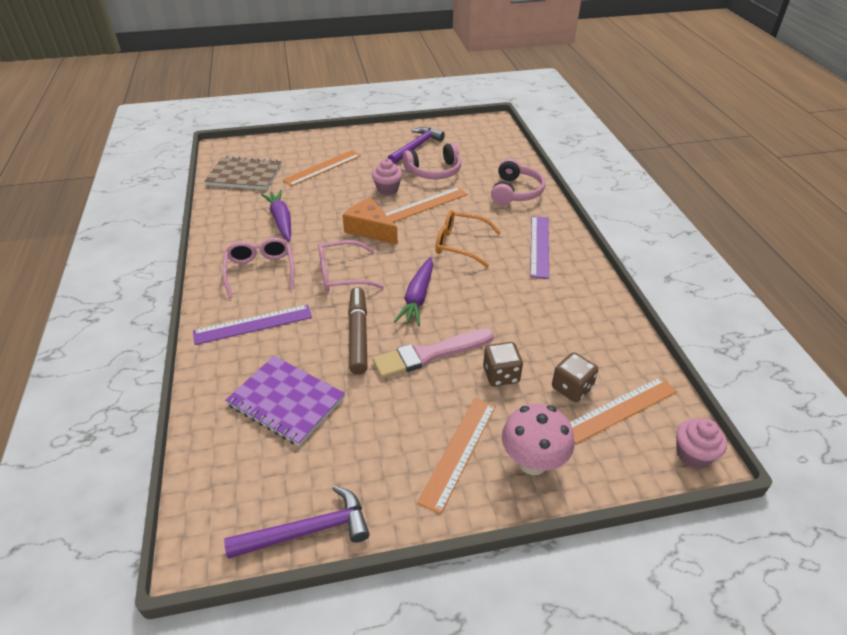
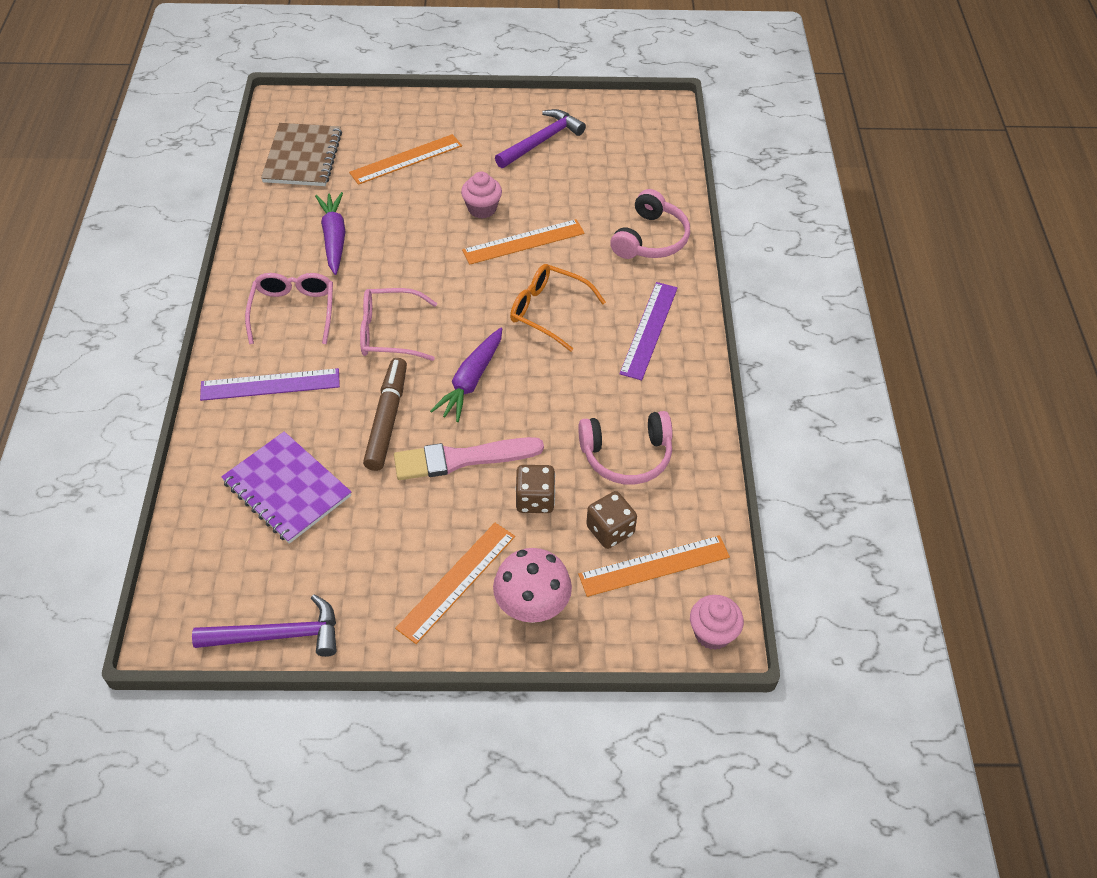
camera: 10 degrees right, 10 degrees up
(244, 175) = (302, 157): brown notebook -> brown notebook turned 75 degrees clockwise
(370, 230) = (441, 270): orange cheese -> none
(434, 171) = (553, 187): pink headphones -> pink headphones (626, 456)

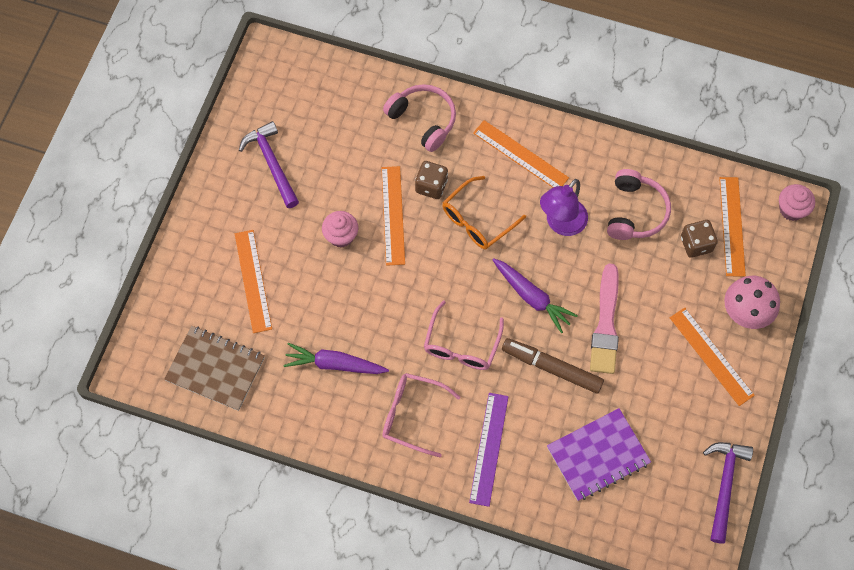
camera: 70 degrees left, 15 degrees up
(535, 499) = (656, 285): brown dice -> brown dice (431, 186)
(577, 387) = (561, 224): none -> purple lamp
(649, 330) = (520, 155): purple ruler -> orange ruler

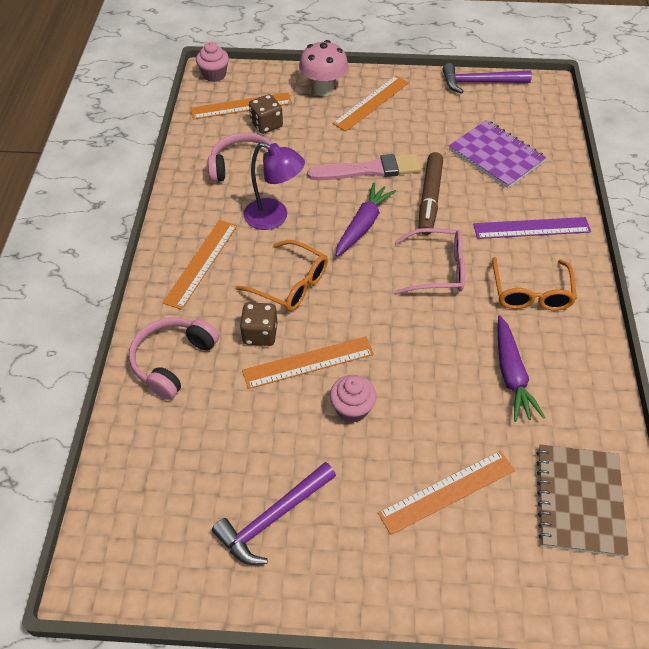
camera: 105 degrees left, 15 degrees down
(412, 415) = (531, 293): pink glasses -> orange glasses

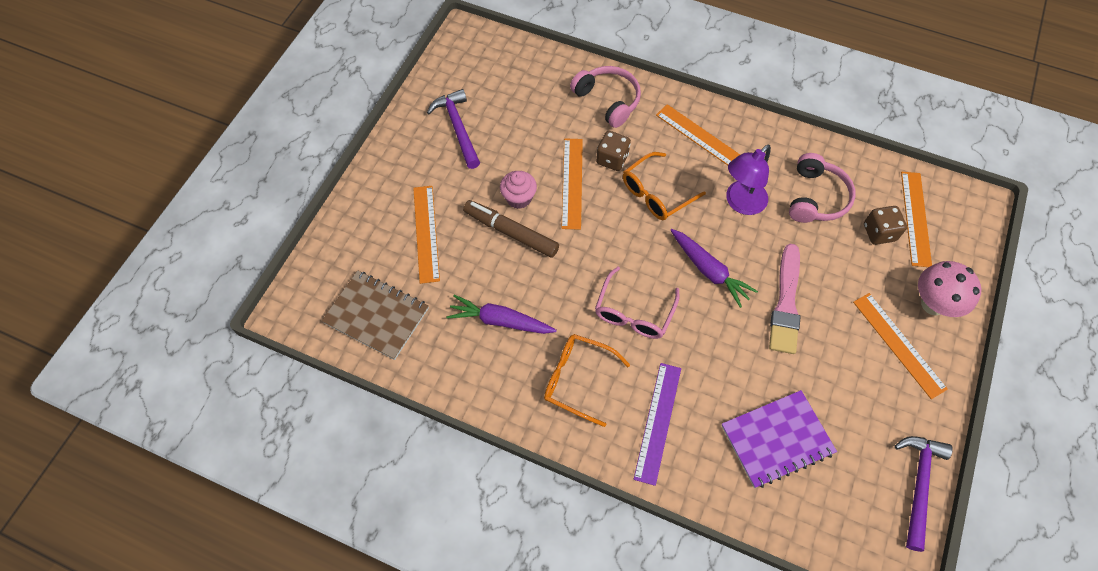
camera: 110 degrees right, 10 degrees up
(214, 75) = (976, 207): pink cupcake -> none
(430, 198) = (728, 343): brown marker -> brown marker (511, 233)

